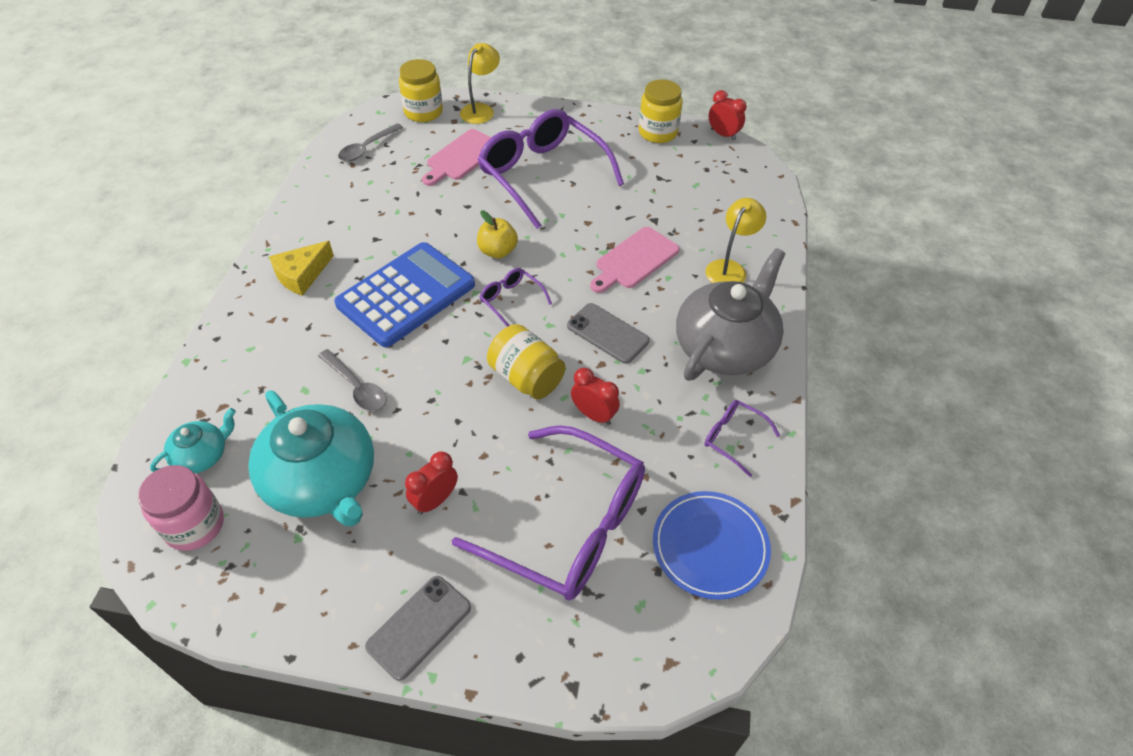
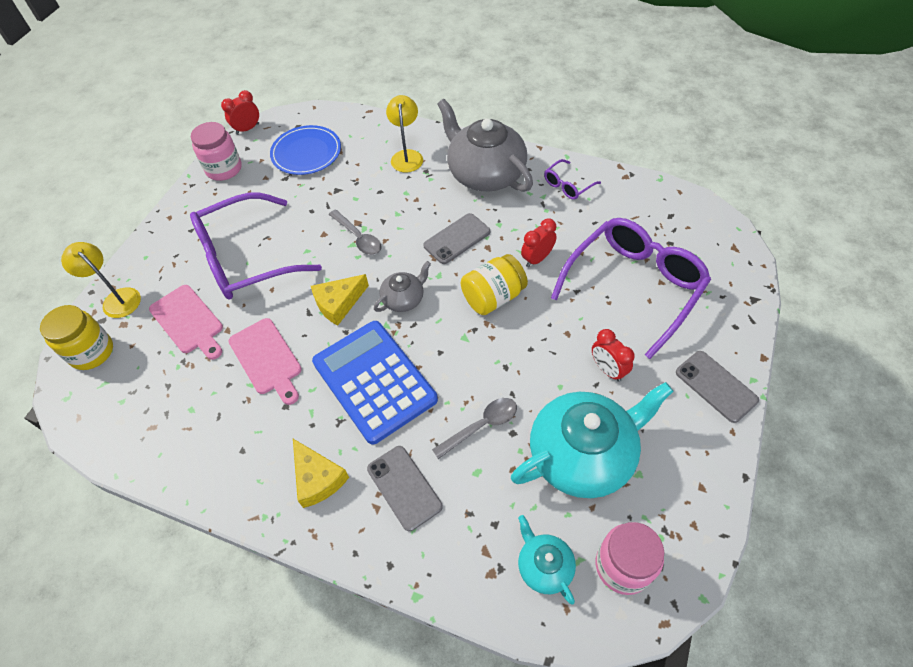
camera: 75 degrees left, 5 degrees up
(290, 336) = (404, 487): none -> grey phone
(367, 148) = (129, 411): grey spoon -> grey spoon (358, 238)
(497, 251) = (339, 303): yellow apple -> yellow cheese
(511, 300) = (404, 299): purple glasses -> grey teapot
(634, 260) = (380, 210): pink cutting board -> pink cutting board (267, 359)
(658, 132) = (224, 169): yellow jar -> pink jar
(710, 546) = (652, 213): blue plate -> blue plate (306, 153)
(729, 268) = (407, 156): yellow lamp -> yellow lamp turned 45 degrees clockwise

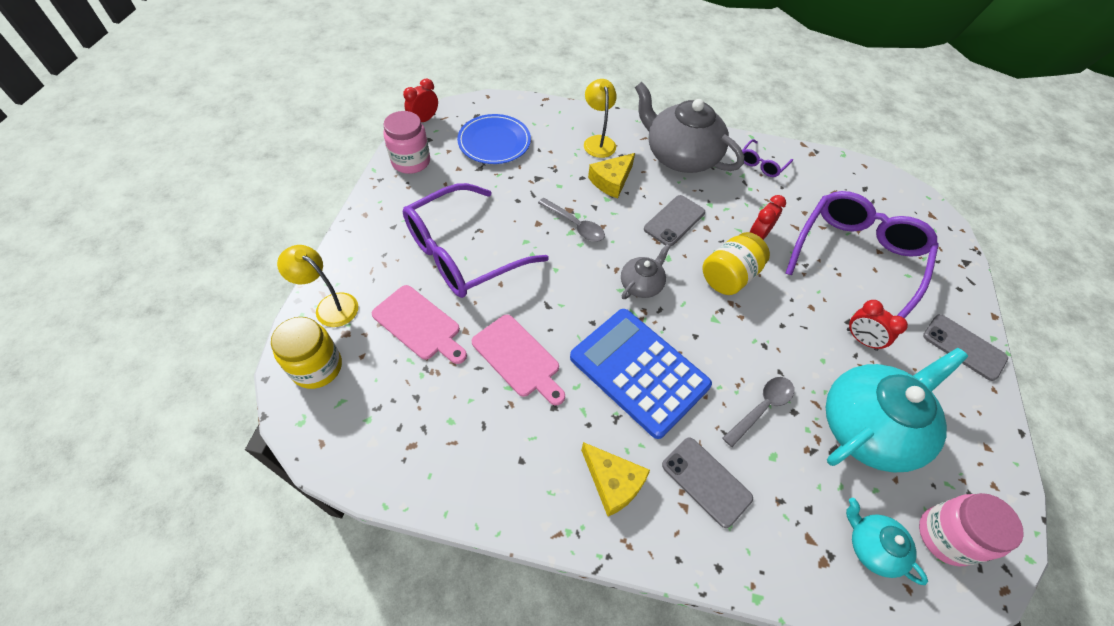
camera: 15 degrees left, 0 degrees up
(339, 303) = (576, 293): yellow cheese -> yellow cheese (611, 181)

